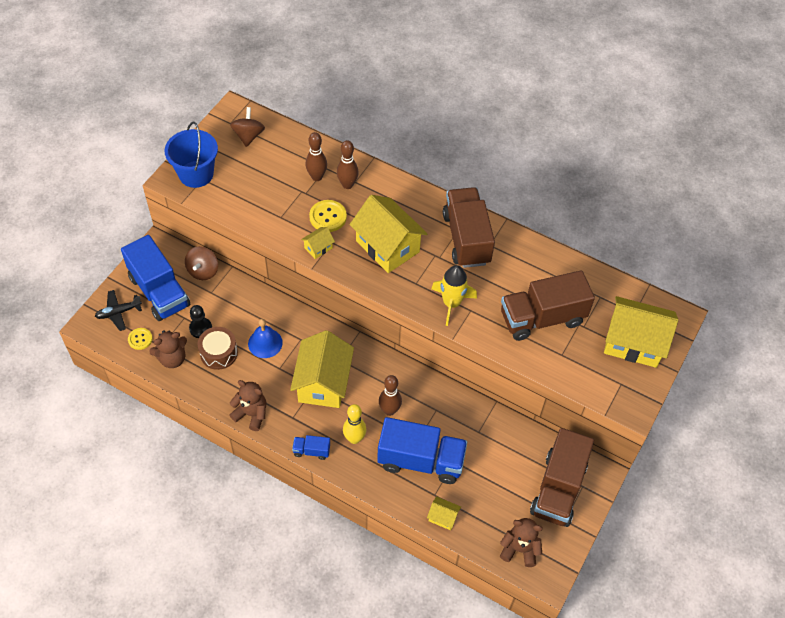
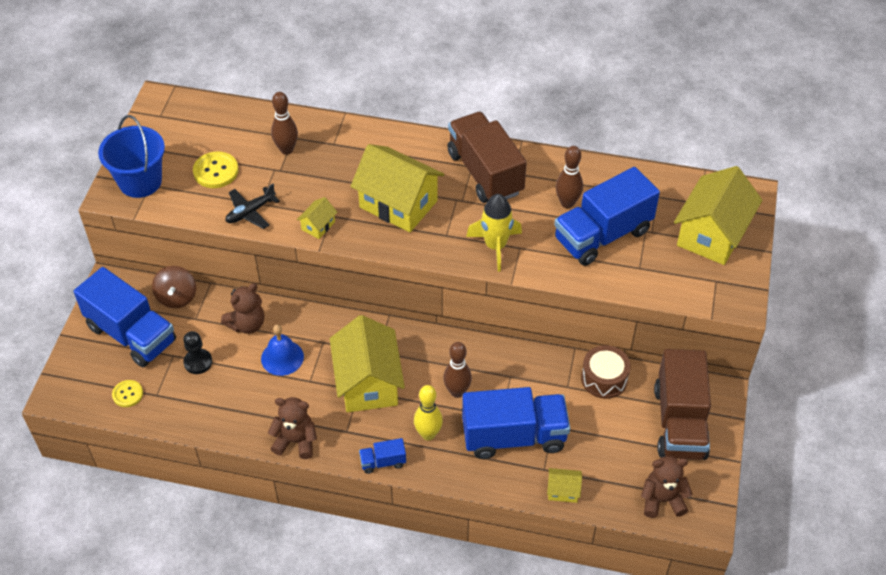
camera: 15 degrees left, 5 degrees down
(118, 312) = (89, 371): black plane -> black plane (250, 212)
(172, 358) = (176, 405): brown teddy bear -> brown teddy bear (247, 324)
(219, 353) = (230, 384): brown drum -> brown drum (604, 379)
(248, 136) = (188, 125): brown spinning top -> none
(328, 217) = (316, 189): yellow button -> yellow button (216, 171)
(347, 185) = (326, 149): brown bowling pin -> brown bowling pin (567, 203)
(542, 318) = (602, 235): brown truck -> blue truck
(633, 342) = (712, 234): yellow house -> yellow house turned 60 degrees counterclockwise

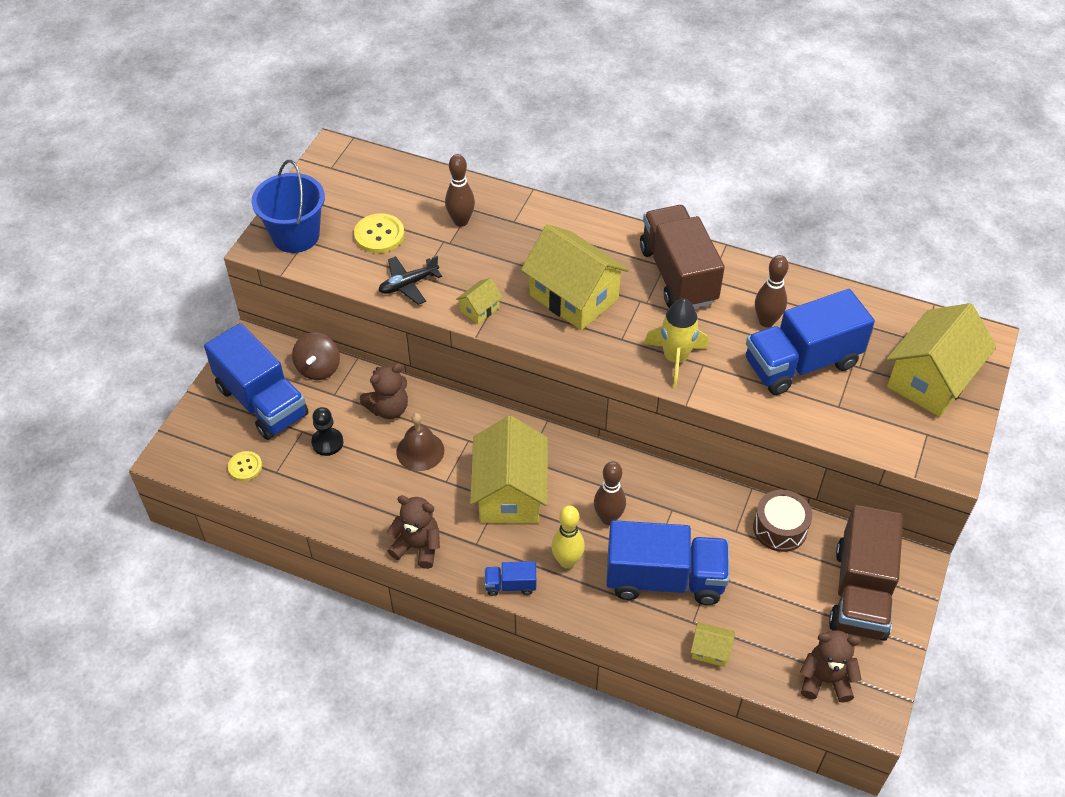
camera: 10 degrees right, 0 degrees up
(282, 357) = (420, 451): blue bell -> brown bell

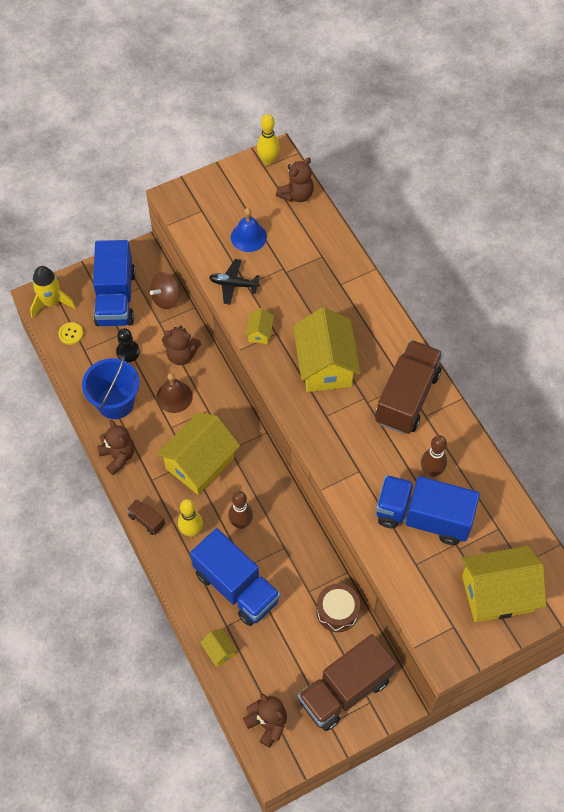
camera: 40 degrees right, 10 degrees up
(295, 236) = (199, 203): blue bucket -> blue bucket (115, 402)
(329, 160) = (268, 160): none -> yellow bowling pin
(379, 235) = (248, 237): yellow button -> blue bell
(389, 173) = (296, 195): none -> brown teddy bear
(461, 221) = (307, 261): brown bowling pin -> none
(480, 309) = (260, 332): yellow house -> yellow house turned 75 degrees counterclockwise
(510, 585) = (146, 520): blue truck -> brown truck
(675, 359) = (345, 454): yellow rocket -> yellow rocket (51, 302)

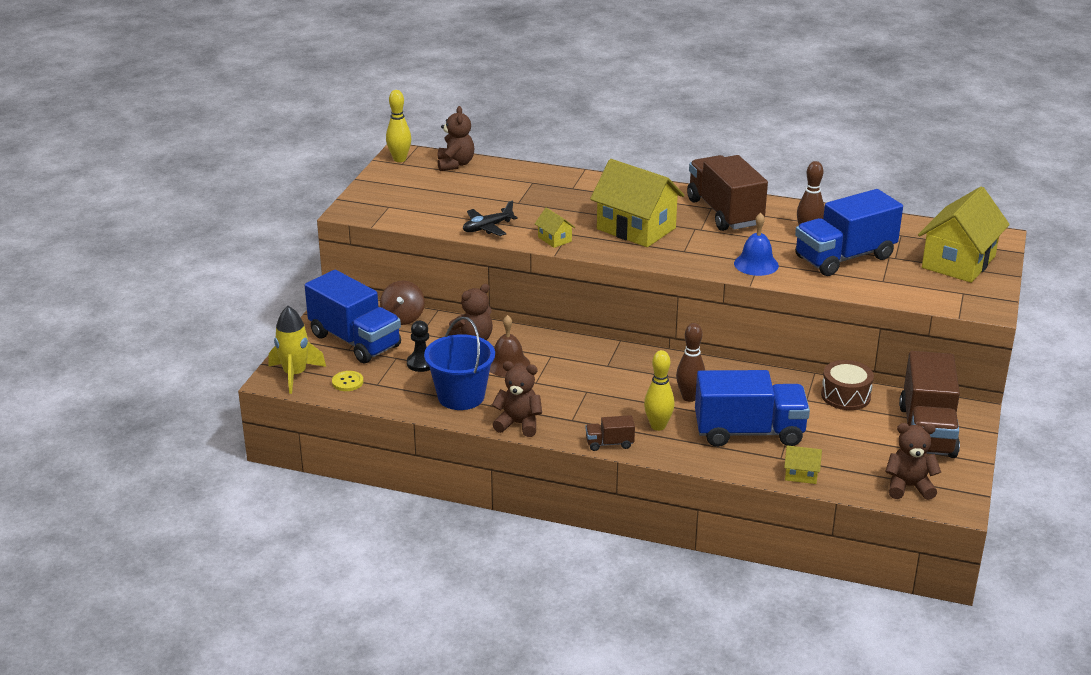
camera: 45 degrees left, 30 degrees down
(200, 463) = (596, 386): yellow house -> none
(248, 237) = (454, 200): blue bell -> blue bell (756, 264)

